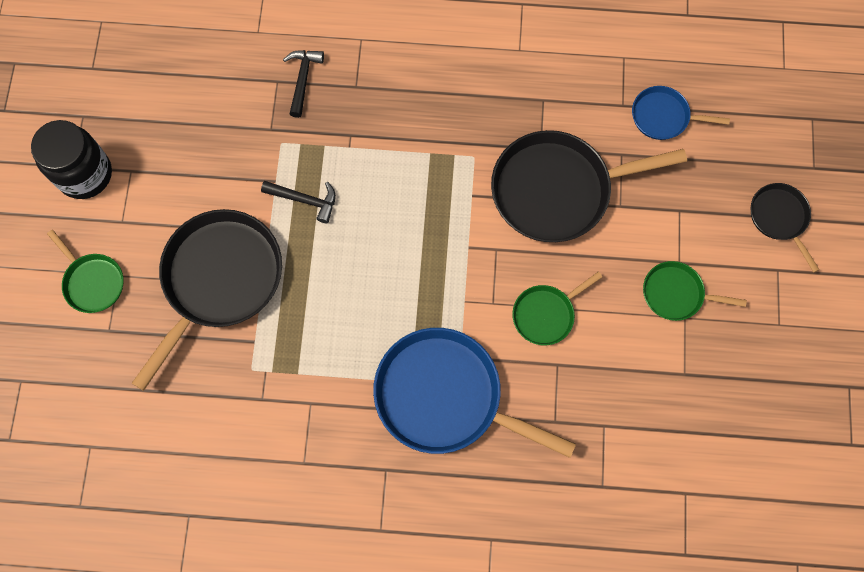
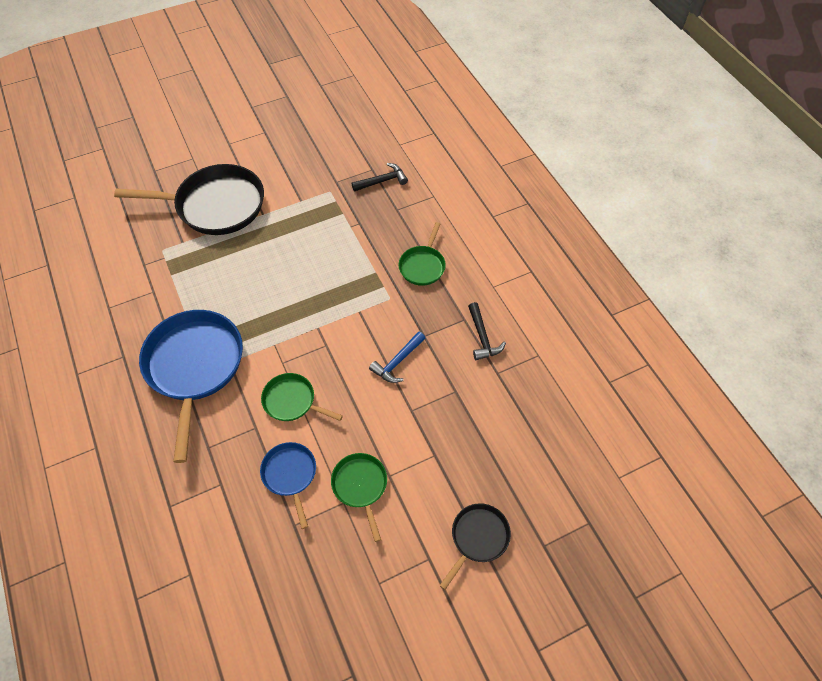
camera: 60 degrees right, 15 degrees down
(85, 174) = (250, 114): black jar -> none
(93, 282) = (182, 149): green pan -> green pan (423, 266)
(305, 200) = (297, 222): black hammer -> black hammer (482, 337)
(557, 190) = (397, 362): black pan -> blue hammer
(663, 116) = (508, 406): blue pan -> blue pan (290, 475)

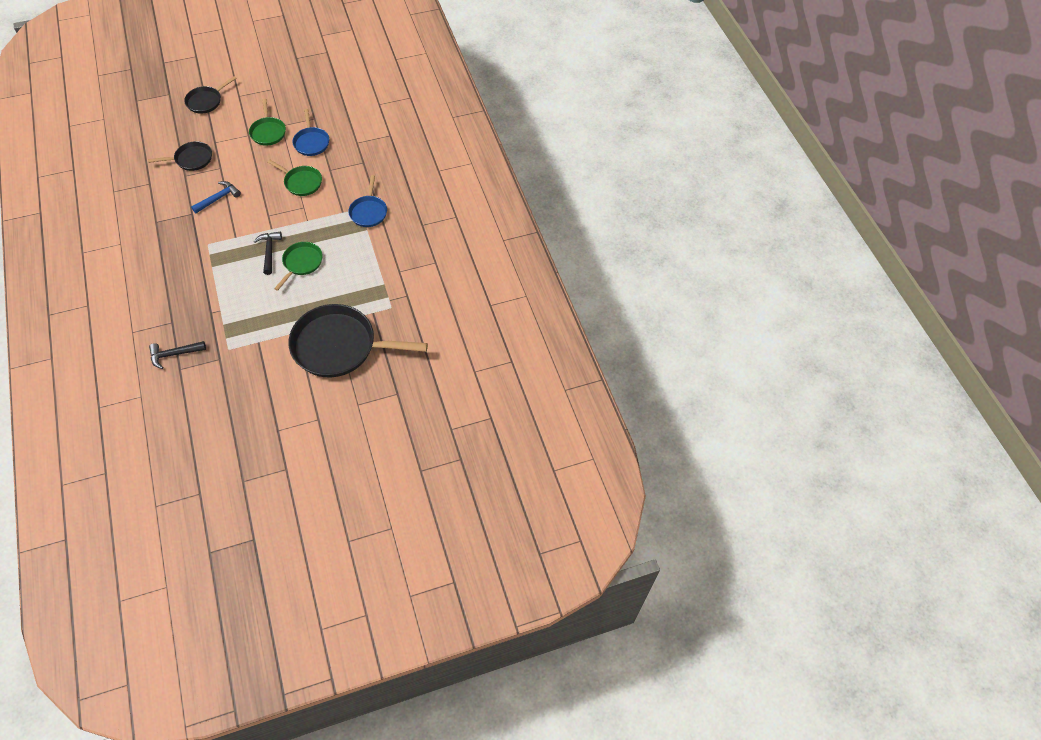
camera: 175 degrees left, 0 degrees up
(194, 367) = (368, 212): blue pan -> blue pan, size x0.50
(423, 266) = (170, 267): green pan -> green pan (301, 263)
(457, 420) = (191, 159): none -> black pan
(482, 337) = (148, 207): black hammer -> black hammer (269, 251)

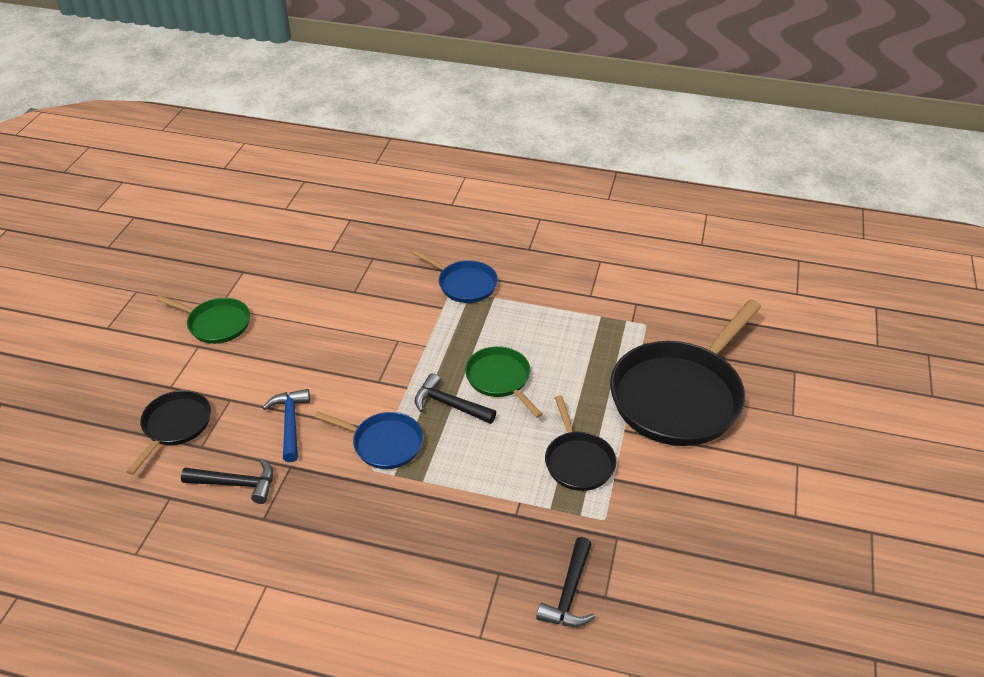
camera: 55 degrees left, 15 degrees down
(170, 201) = (236, 484): none -> black hammer
(206, 101) = (73, 366): black pan -> black pan (578, 461)
(301, 182) = (349, 326): green pan -> none
(311, 142) = (284, 290): blue pan -> blue pan (384, 443)

